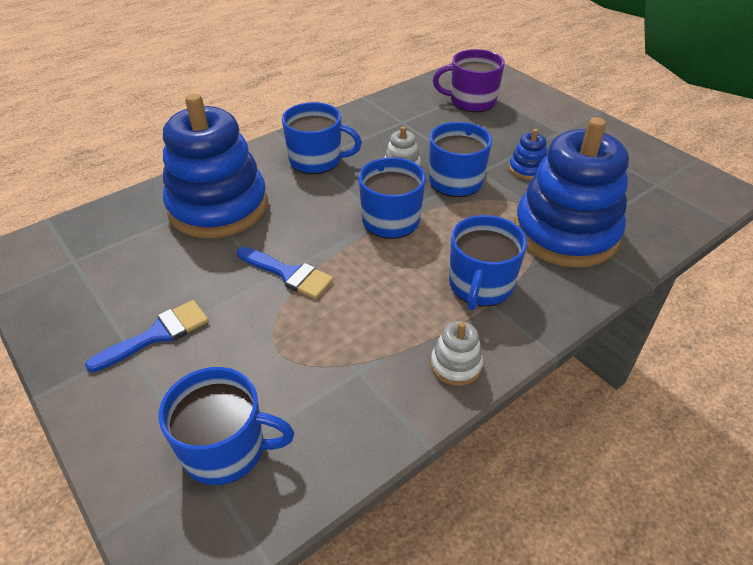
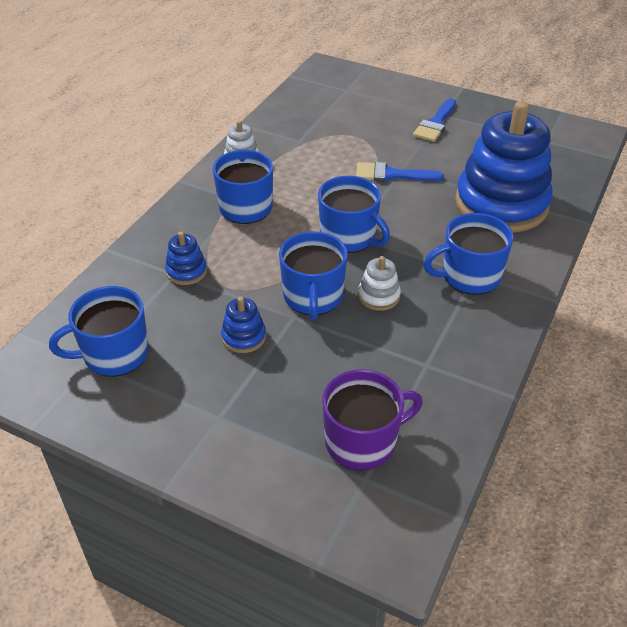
camera: 155 degrees right, 0 degrees up
(226, 449) = (343, 97): blue mug -> blue mug (114, 354)
(565, 233) = (186, 271): blue stacking toy -> blue stacking toy, size x0.40

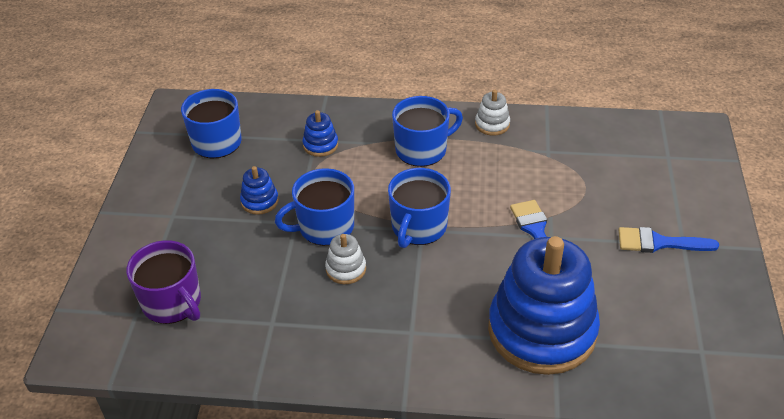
camera: 70 degrees right, 0 degrees up
(469, 276) = (406, 328): blue mug -> none

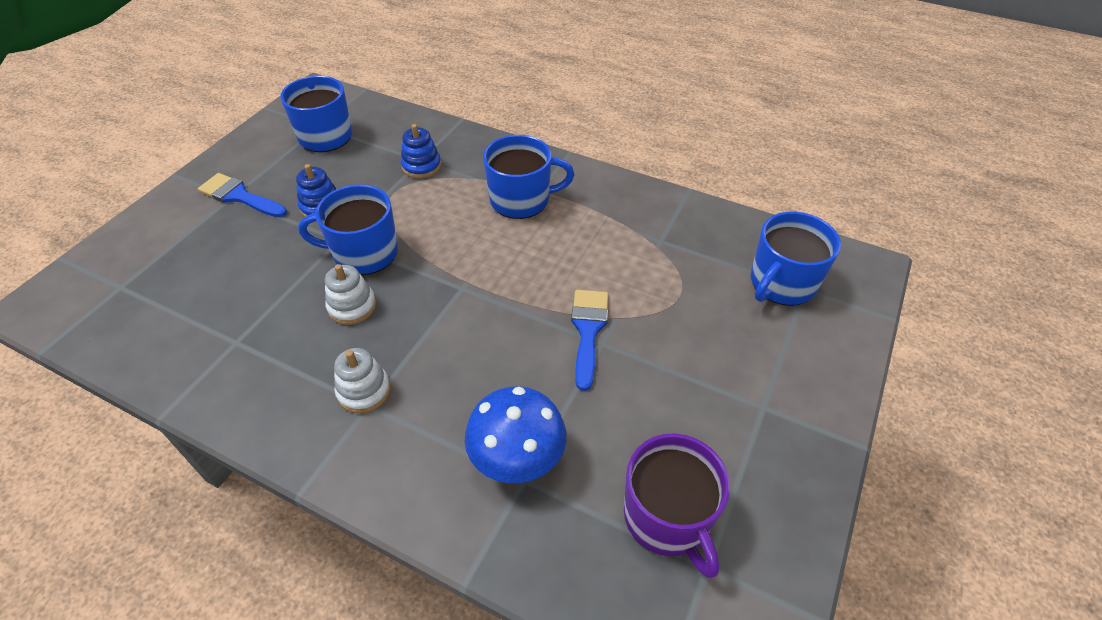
camera: 20 degrees right, 5 degrees up
(172, 303) = (161, 286): purple mug -> purple mug (667, 517)
(418, 227) = (460, 284): blue mug -> blue mug (781, 283)
(492, 124) = (615, 193): white stacking toy -> white stacking toy (364, 391)
(542, 330) = (517, 459): blue stacking toy -> blue mushroom
(659, 242) = (732, 394): blue brush -> blue brush (239, 196)

